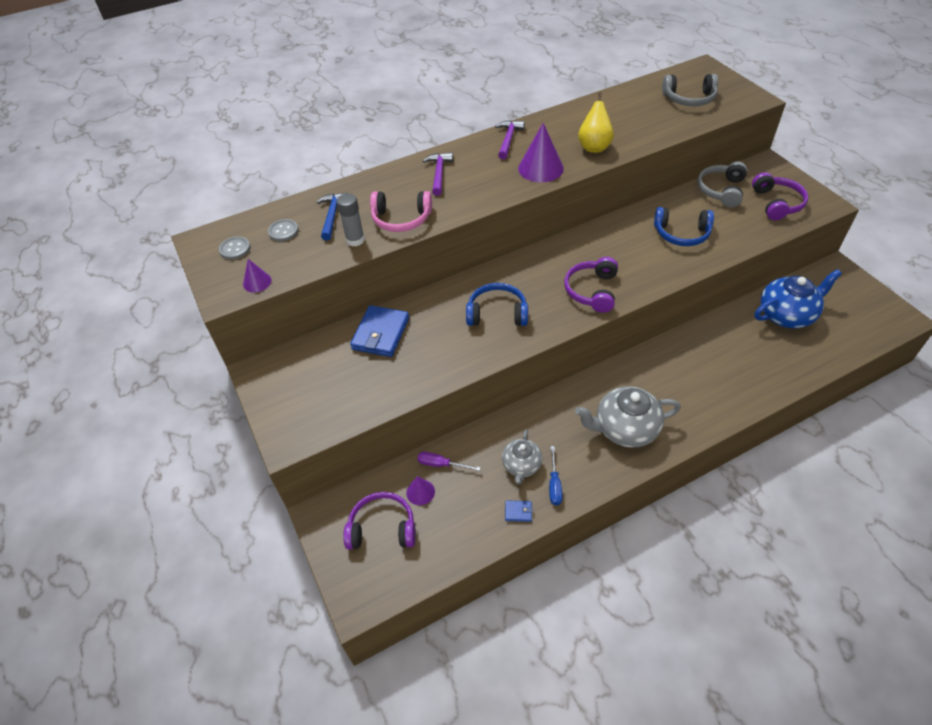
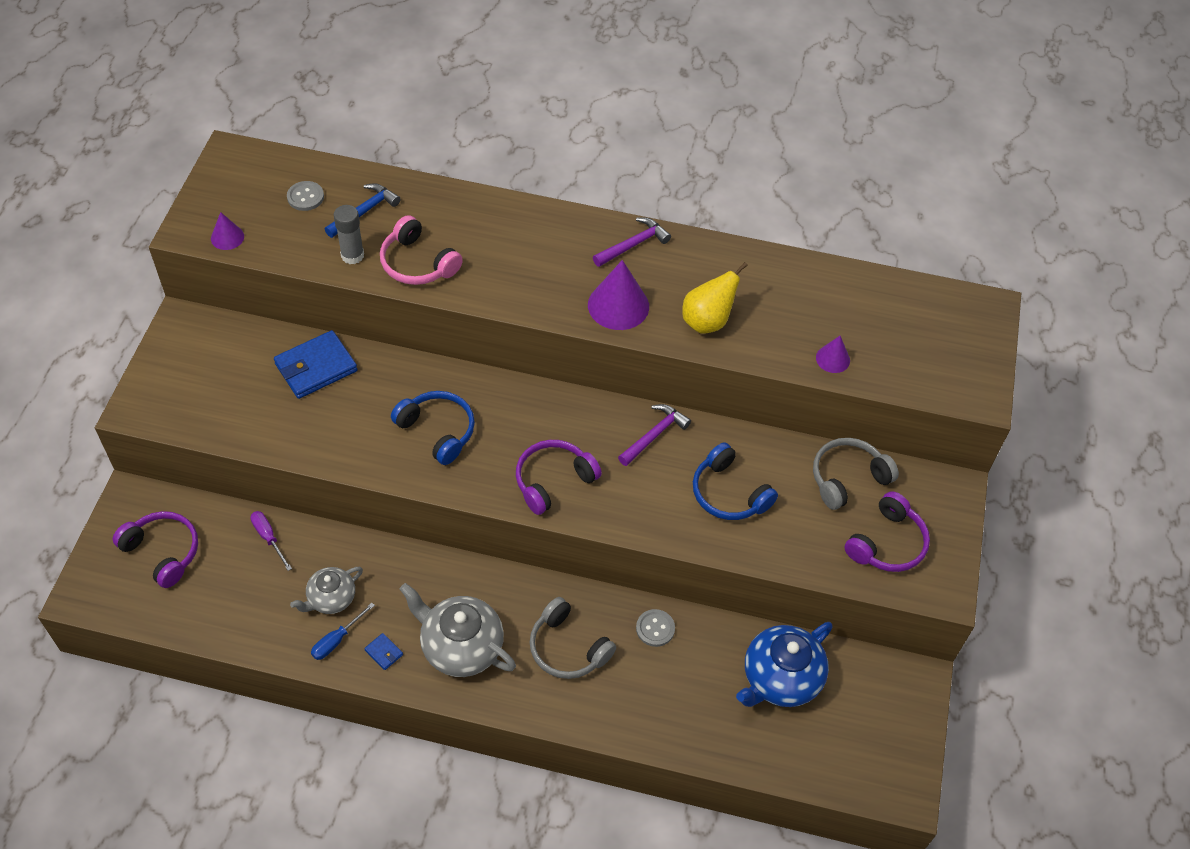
camera: 35 degrees right, 5 degrees up
(235, 249) = (247, 186): grey button -> grey button (655, 628)
(420, 492) = (225, 547): purple cone -> purple cone (833, 359)
(439, 174) = (514, 236): purple hammer -> purple hammer (654, 435)
(518, 512) = (279, 636): blue wallet -> blue wallet (384, 652)
(689, 99) = (902, 338): grey headphones -> grey headphones (568, 648)
(786, 315) = (780, 678): blue teapot -> blue teapot turned 120 degrees clockwise

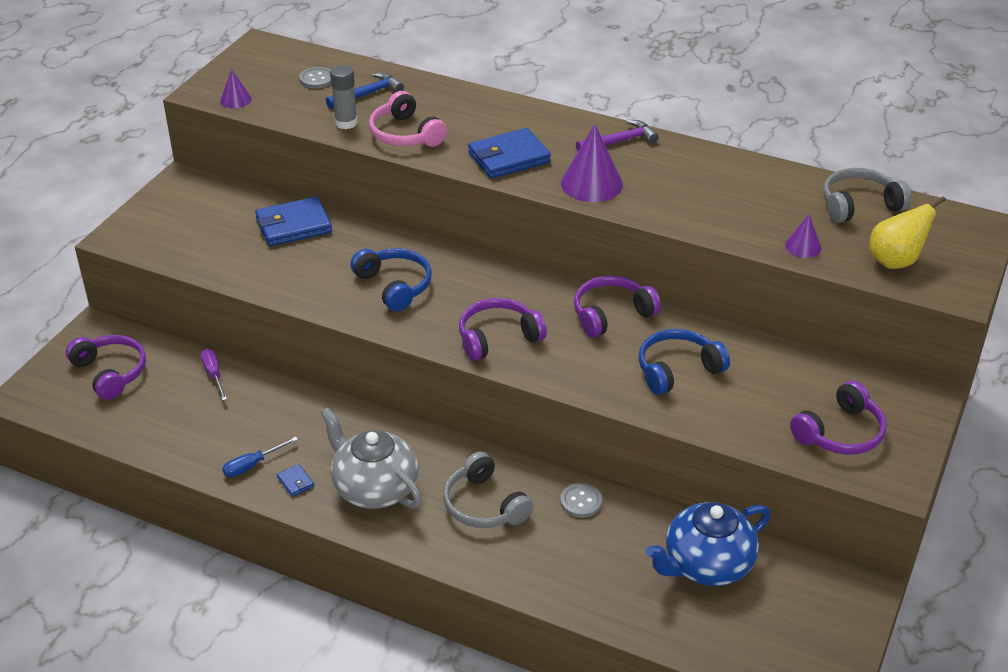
camera: 15 degrees right, 15 degrees down
(331, 598) = (257, 431): grey teapot -> none
(529, 281) = (509, 158): none -> blue wallet
(654, 435) = (611, 314): purple hammer -> purple headphones
(707, 321) = (678, 204): yellow pear -> yellow pear (895, 261)
(729, 493) = (677, 370): blue headphones -> blue headphones turned 90 degrees clockwise
(848, 478) = (809, 374): grey headphones -> grey headphones (859, 205)

